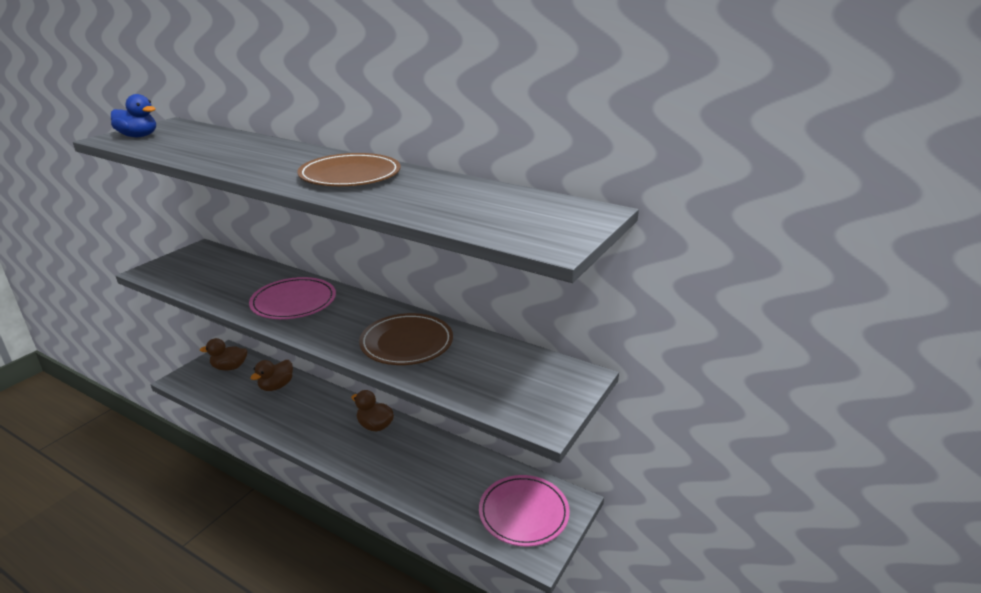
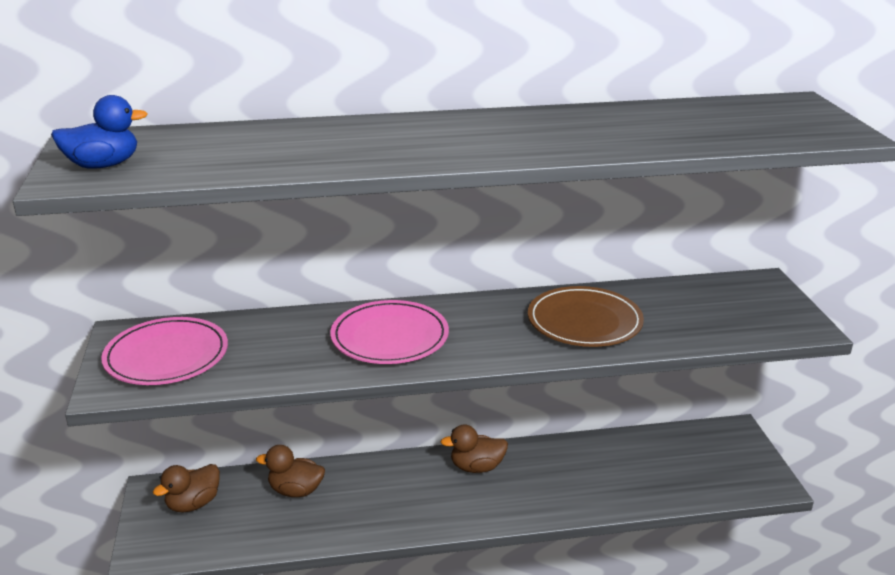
camera: 40 degrees left, 0 degrees up
(276, 386) = (295, 491): brown duck -> brown duck turned 105 degrees clockwise
(350, 175) = (523, 132): brown plate -> none
(523, 513) = (717, 461): pink plate -> pink plate (166, 356)

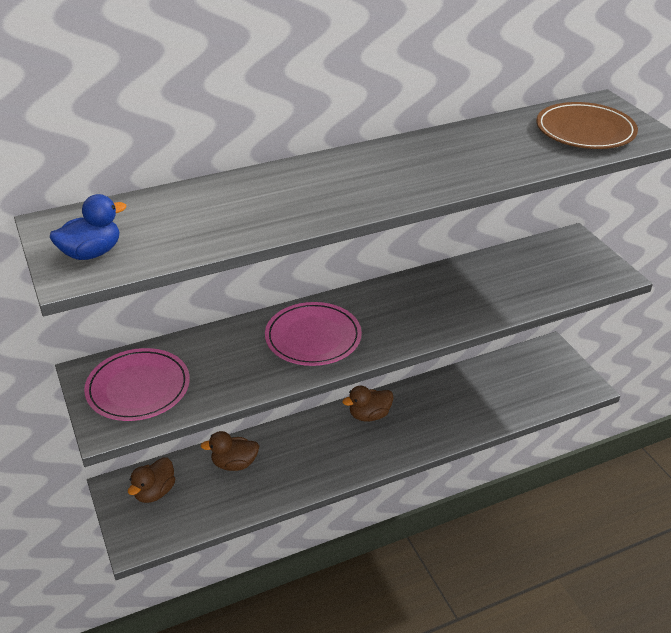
camera: 15 degrees left, 10 degrees up
(584, 321) = (456, 297): brown plate -> brown plate (585, 130)

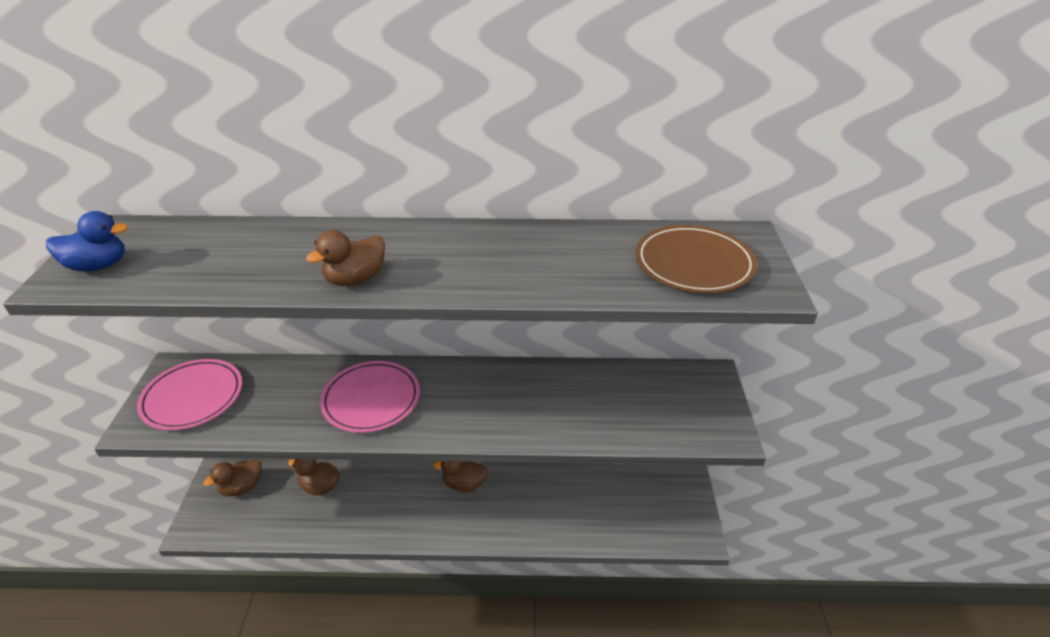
camera: 25 degrees right, 0 degrees up
(343, 204) = (355, 279): none -> brown duck

